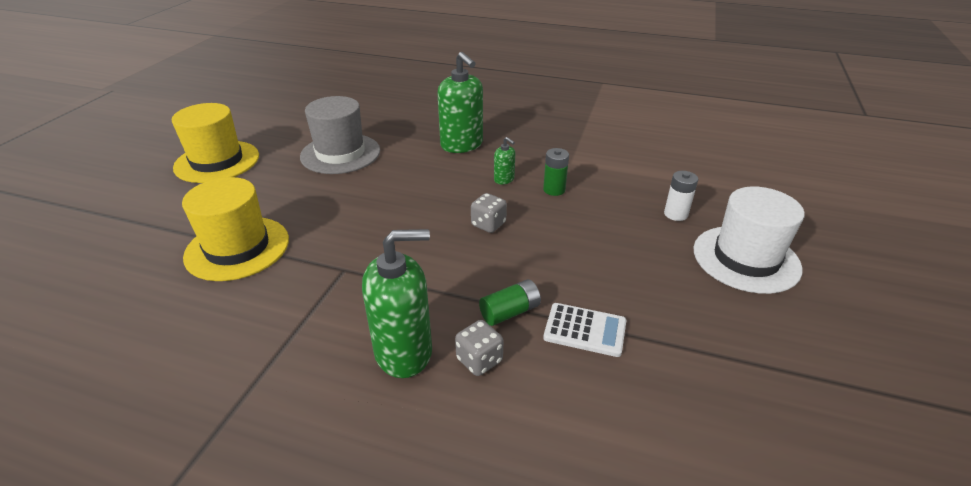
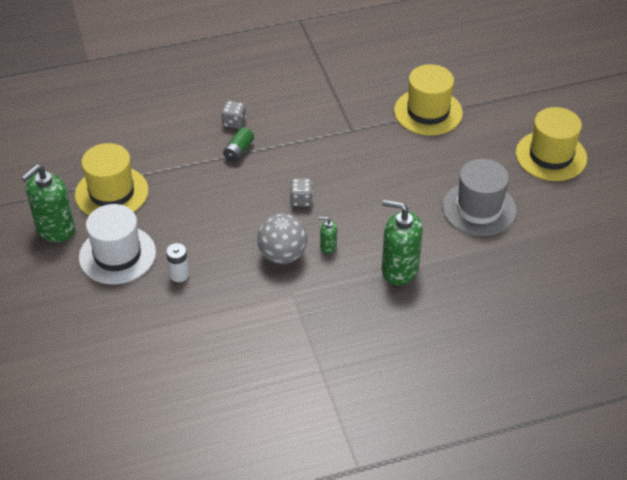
camera: 145 degrees right, 10 degrees up
(404, 352) = (273, 109): green soap dispenser -> green soap dispenser (55, 229)
(554, 190) = (282, 255): green battery -> grey ball
(585, 330) = (192, 160): white calculator -> none
(734, 338) = (111, 193): none -> yellow hat

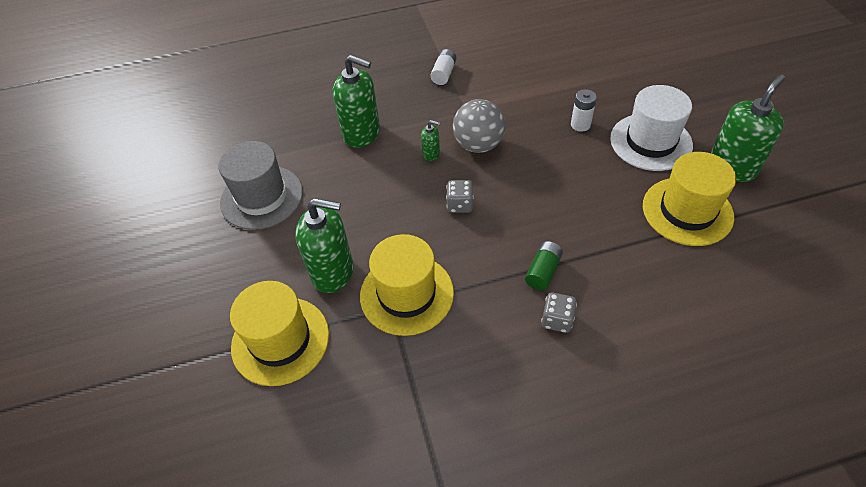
camera: 175 degrees left, 5 degrees up
(318, 343) = (444, 74): none -> white battery
(400, 152) = (333, 272): none -> green soap dispenser
(551, 156) = (147, 267): yellow hat -> yellow hat (406, 294)

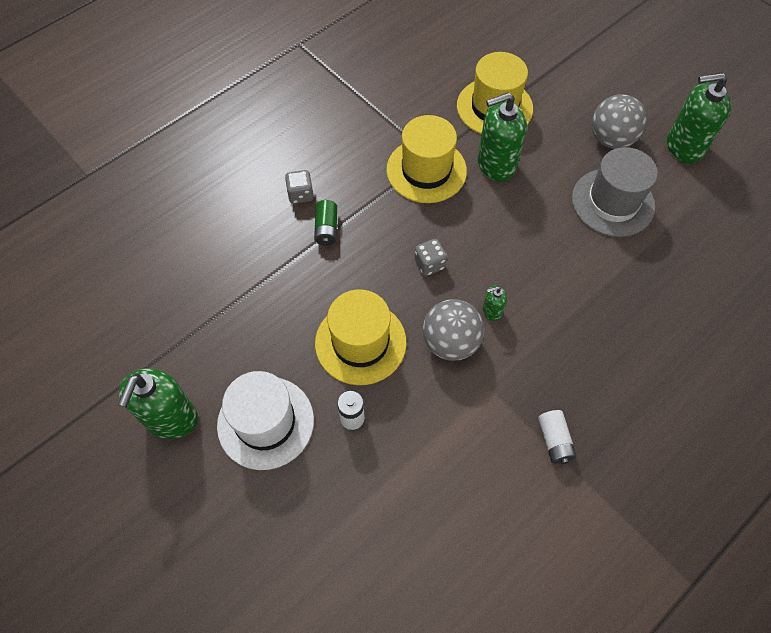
camera: 150 degrees right, 10 degrees up
(202, 254) = (611, 139): none -> grey ball
(362, 134) = (580, 308): green soap dispenser -> green soap dispenser (684, 147)
(687, 211) = (212, 340): yellow hat -> yellow hat (360, 342)

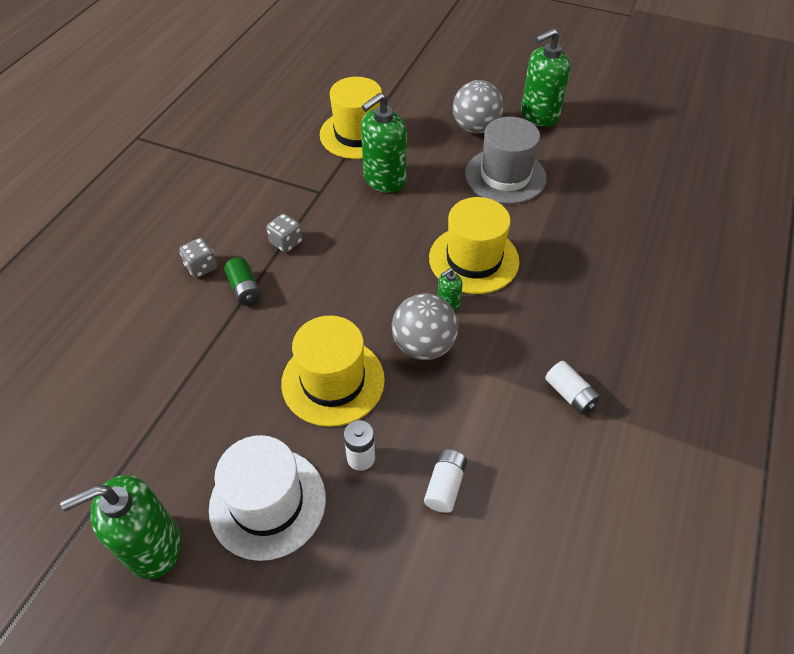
camera: 25 degrees left, 10 degrees down
(171, 418) = (152, 546): green soap dispenser -> green soap dispenser turned 75 degrees clockwise
(407, 471) = (445, 486): none -> white battery
(426, 170) = (320, 205): yellow hat -> yellow hat (473, 259)
(429, 264) = (366, 284): grey dice -> grey dice (286, 242)

